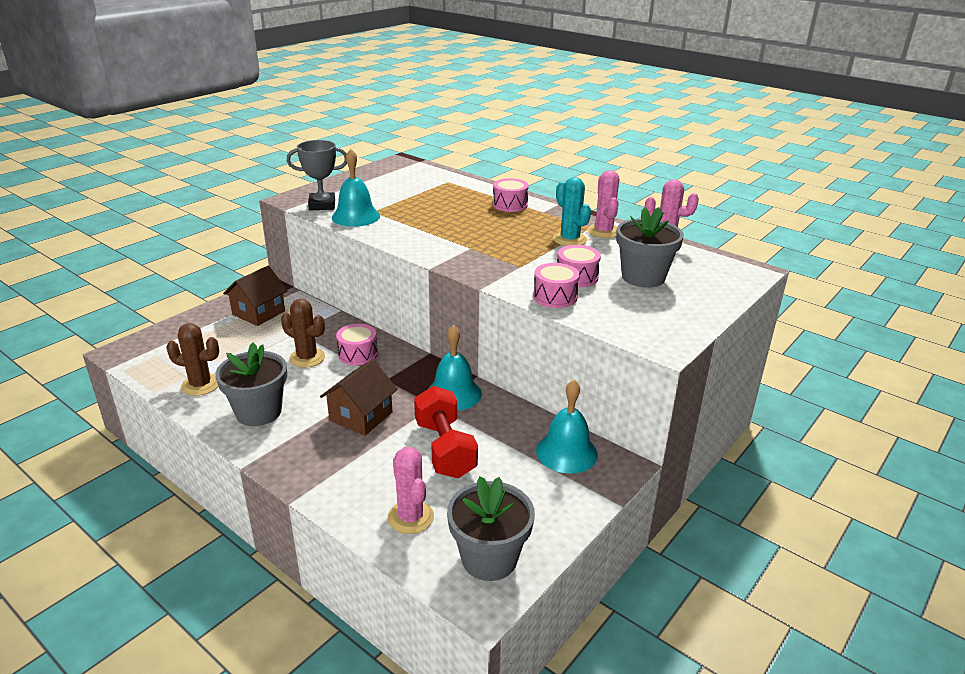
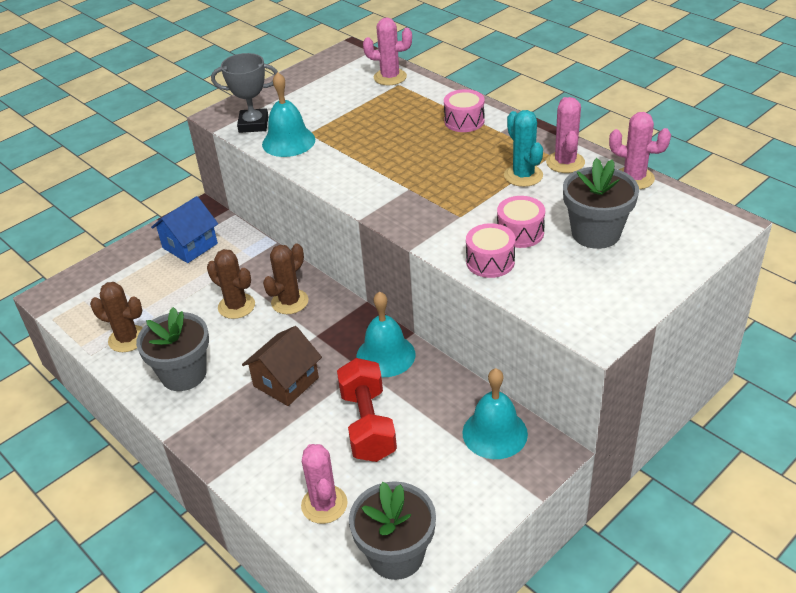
camera: 10 degrees right, 10 degrees up
(259, 313) = (190, 245): brown house -> blue house
(358, 354) = (289, 302): pink drum -> brown cactus
(439, 177) = (390, 77): none -> pink cactus

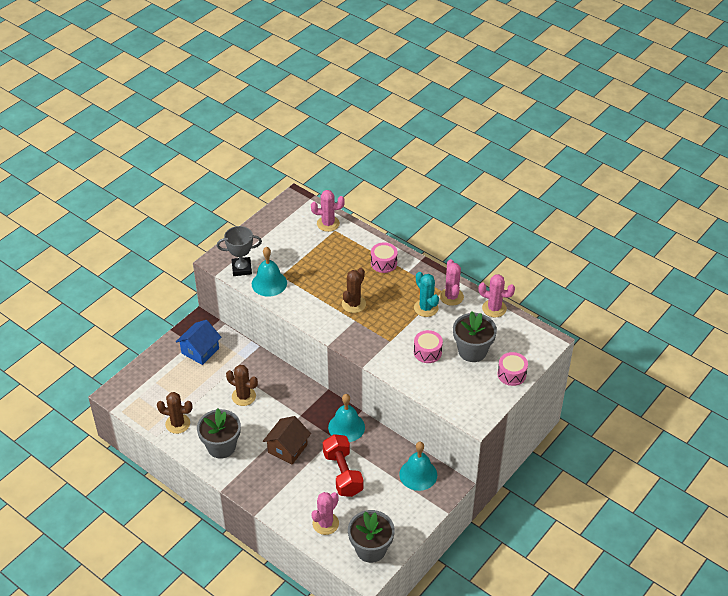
camera: 10 degrees left, 5 degrees up
(289, 302) = (278, 392): brown cactus -> brown cactus (353, 304)
(324, 504) = (325, 523): pink cactus -> pink cactus turned 60 degrees clockwise
(490, 261) = (411, 374): pink drum -> pink drum (511, 374)

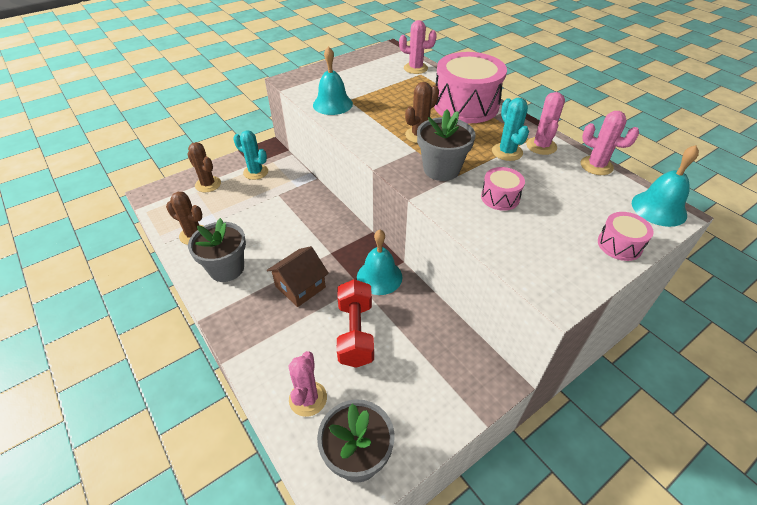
camera: 15 degrees right, 0 degrees up
(200, 351) = (255, 172): blue house -> turquoise cactus
(241, 268) = (310, 89): grey trophy -> none
(243, 396) = (277, 221): brown cactus -> brown cactus (208, 184)
(325, 523) = (308, 398): pink cactus -> pink cactus turned 45 degrees counterclockwise
(383, 263) = (466, 105): pink drum -> pink drum, size x2.14
(418, 474) = (455, 357): turquoise bell -> turquoise bell (659, 208)
(472, 351) = (562, 206): grey flower pot -> grey flower pot (441, 169)

